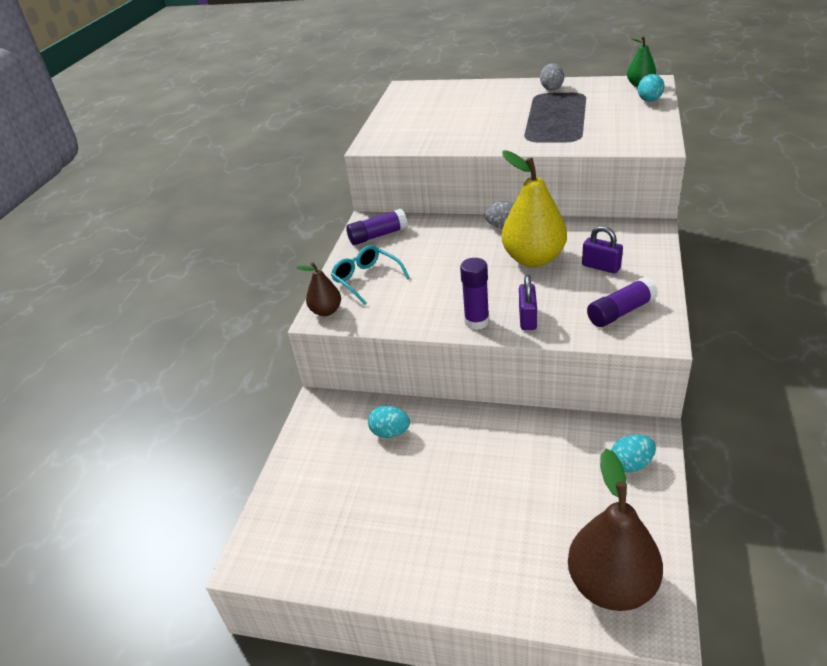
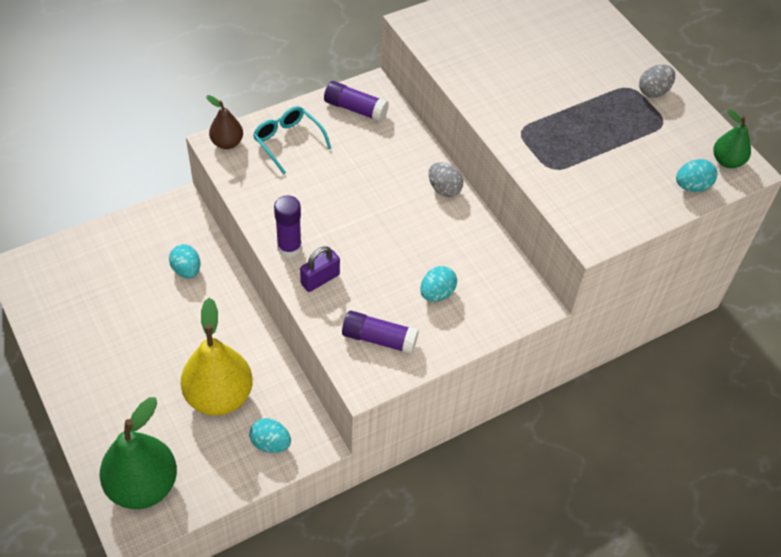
camera: 40 degrees right, 15 degrees up
(366, 279) = (288, 141): turquoise glasses -> turquoise glasses turned 45 degrees counterclockwise
(533, 259) = (410, 239): yellow pear -> yellow pear (219, 396)
(601, 267) = (437, 293): purple padlock -> turquoise egg
(611, 585) = (143, 485): brown pear -> green pear

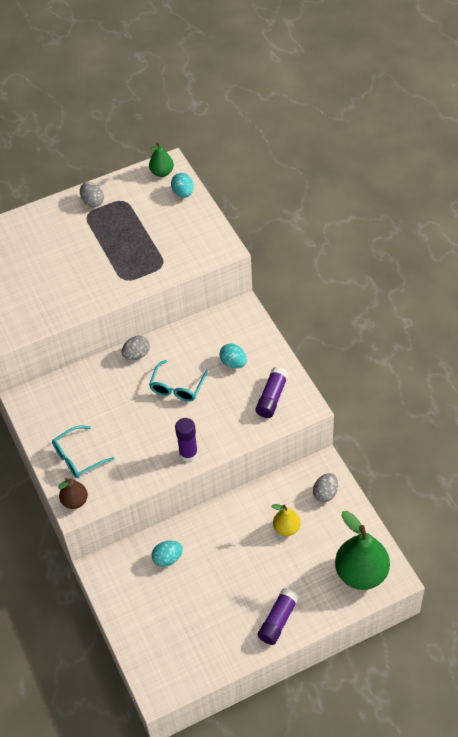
camera: 80 degrees left, 0 degrees up
(219, 396) = (286, 528): yellow pear -> yellow pear, size x0.52
(270, 443) = (325, 493): turquoise egg -> grey egg
(320, 279) = (219, 433): purple padlock -> none
(355, 109) = (46, 411): purple glue stick -> purple glue stick (278, 620)
(393, 233) = (177, 387): none -> turquoise glasses

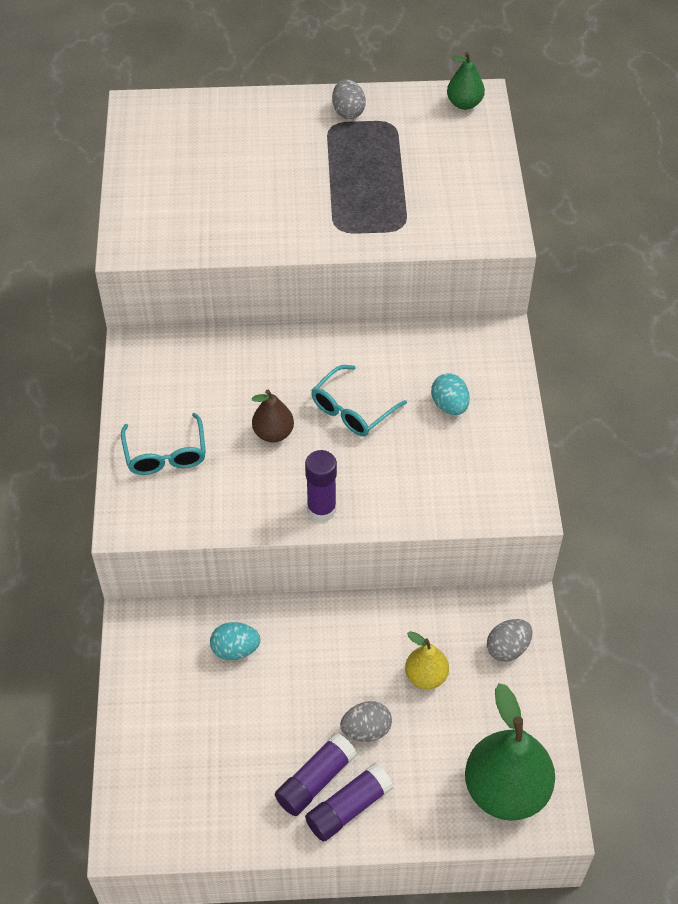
camera: 20 degrees right, 0 degrees up
(75, 501) = (130, 513): brown pear -> brown pear (273, 433)
(77, 457) = (165, 454): turquoise glasses -> turquoise glasses turned 90 degrees counterclockwise
(136, 355) = (318, 344): grey egg -> grey egg (366, 730)
(183, 193) = (480, 140): turquoise egg -> none
(272, 398) = (481, 475): purple glue stick -> purple glue stick (315, 780)

